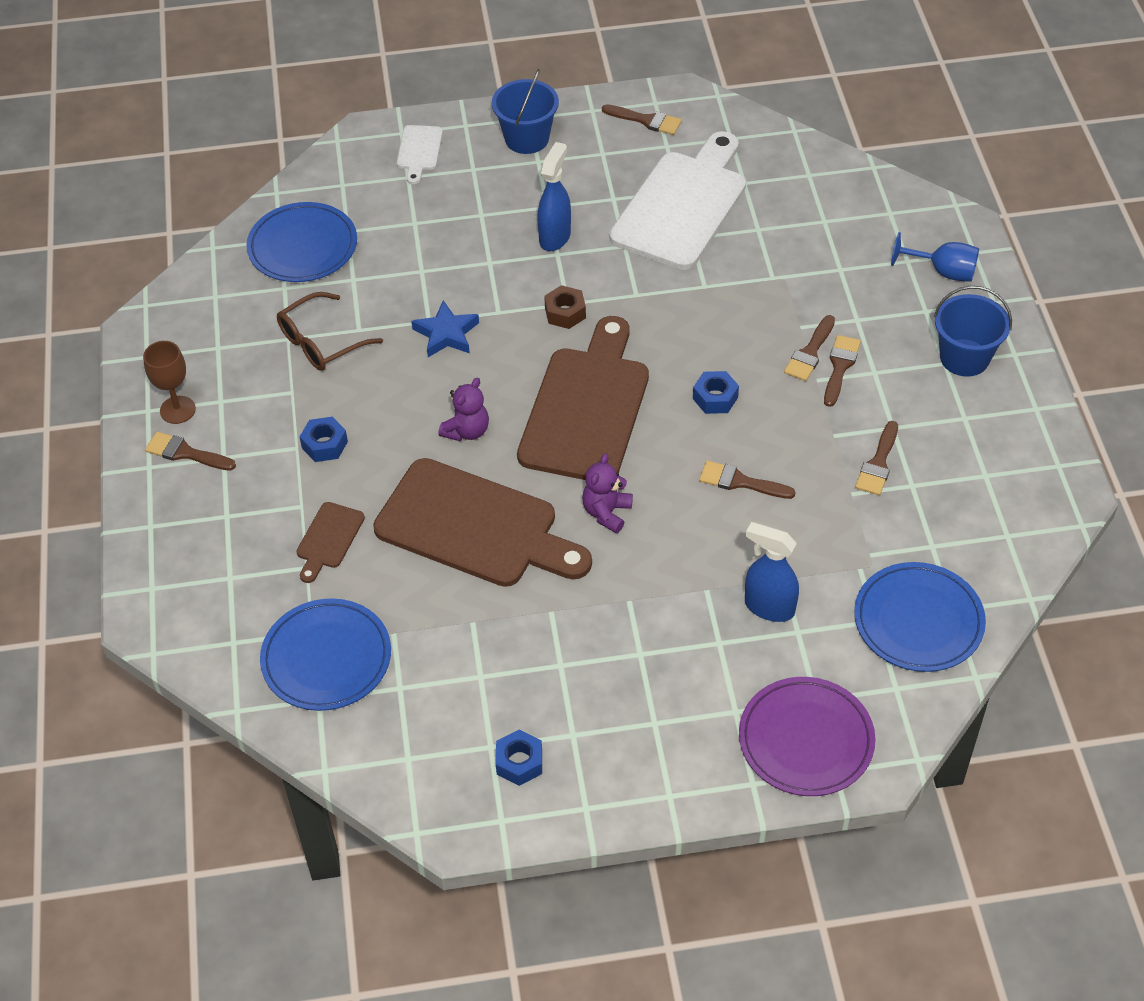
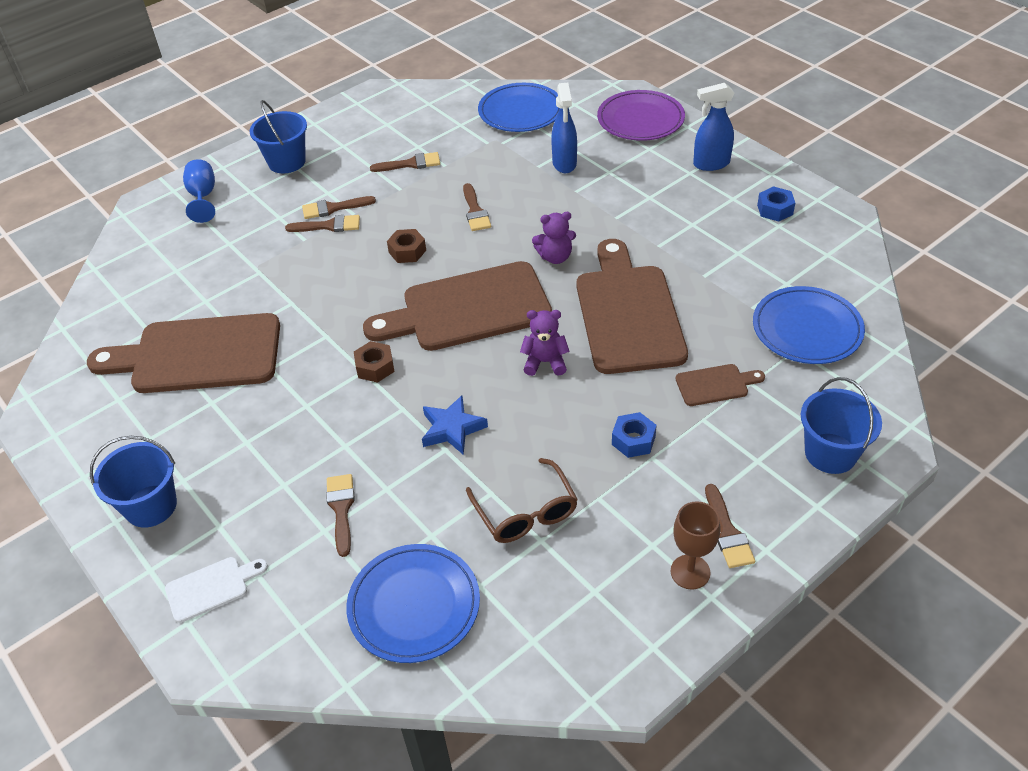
camera: 120 degrees left, 5 degrees down
(184, 571) = (830, 453): none -> blue bucket
(322, 341) = (525, 511): brown glasses -> brown glasses turned 45 degrees clockwise
(555, 237) = (285, 417): blue spray bottle -> blue spray bottle (711, 164)
(646, 120) = (85, 429): brown brush -> brown brush (341, 509)
(682, 205) = (198, 355): white cutting board -> brown cutting board
(715, 398) = (407, 251): blue nut -> brown nut

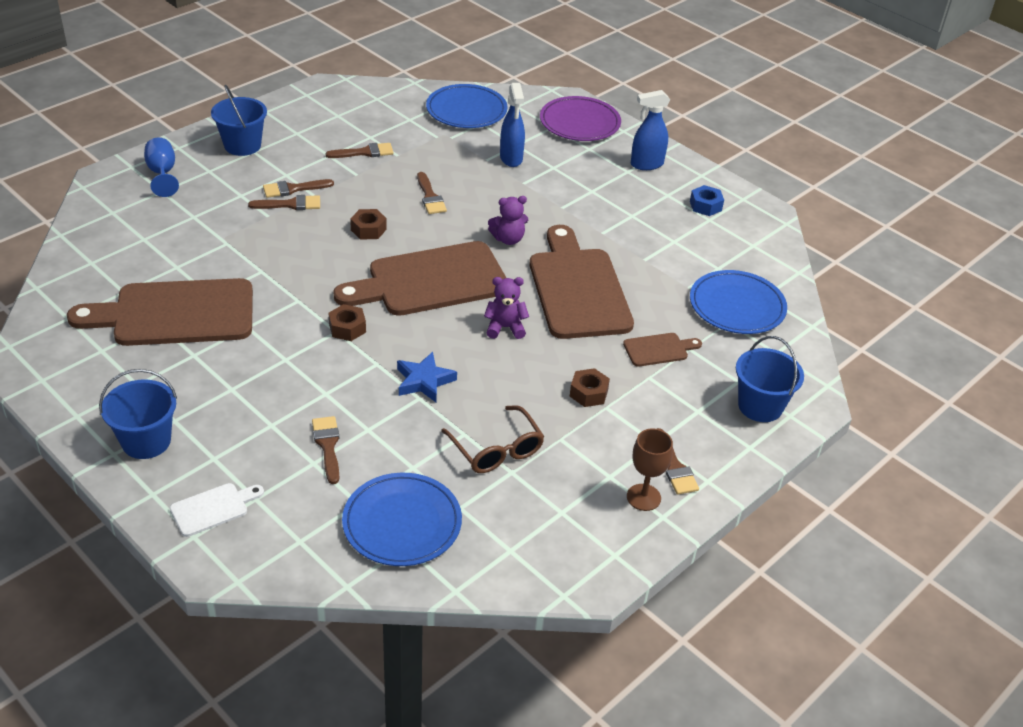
camera: 10 degrees left, 5 degrees down
(633, 440) = (588, 393): blue nut -> brown nut

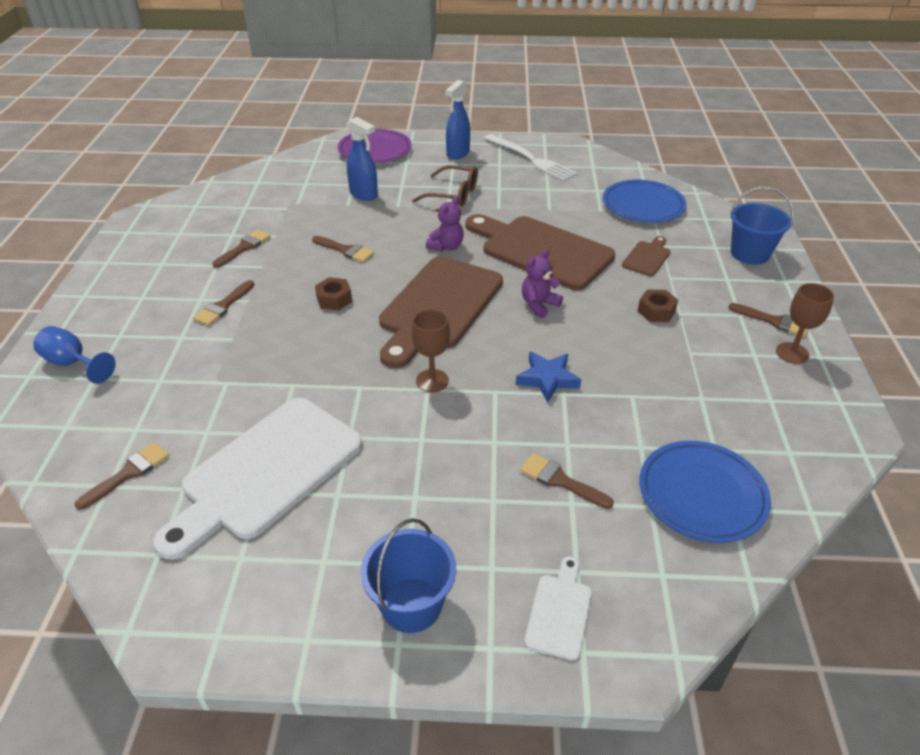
camera: 40 degrees left, 0 degrees up
(175, 314) = (266, 472): brown cutting board -> white cutting board
(242, 145) = (123, 298): blue bucket -> none
(290, 204) = (239, 319): brown brush -> brown brush (128, 473)
(347, 328) = (432, 381): brown nut -> brown goblet
(466, 110) = (281, 180): blue plate -> none
(496, 449) = (667, 390): brown glasses -> brown glasses (452, 194)
(705, 206) = (531, 159): blue nut -> white fork

